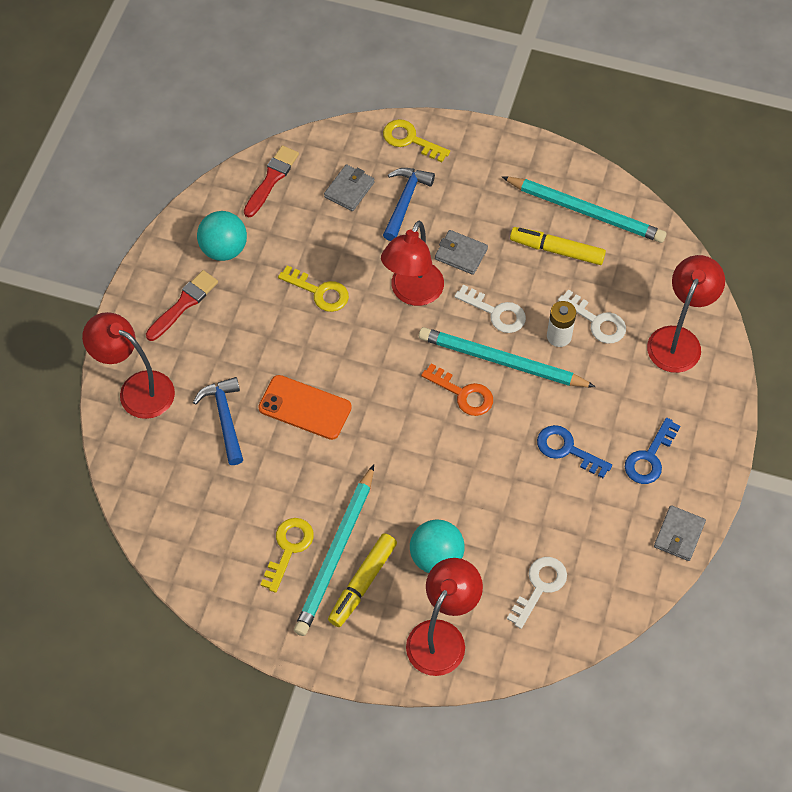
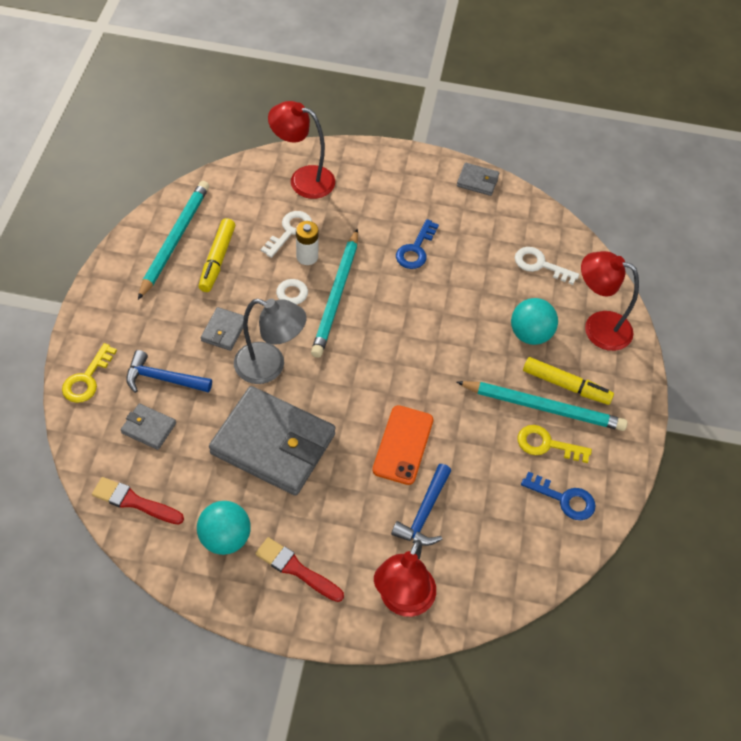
camera: 100 degrees left, 5 degrees down
(225, 418) = (424, 513): blue hammer -> blue hammer turned 45 degrees counterclockwise
(319, 292) = (273, 444): yellow key -> grey wallet
(412, 293) = (270, 366): red lamp -> grey lamp
(463, 394) = (372, 322): orange key -> none
(649, 457) = (414, 198): blue key -> blue key (564, 499)

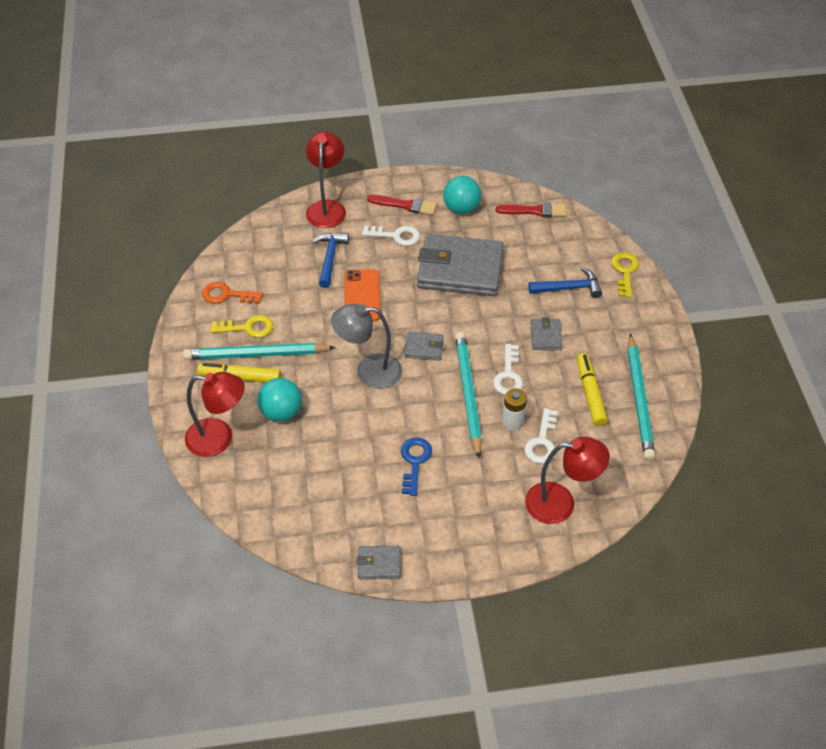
camera: 165 degrees right, 5 degrees down
(148, 428) = (556, 254): grey wallet -> grey wallet (424, 348)
(270, 366) = (493, 320): grey lamp -> grey lamp (369, 371)
(540, 265) = (287, 485): white key -> white key (396, 236)
(564, 499) = (226, 295): blue key -> orange key

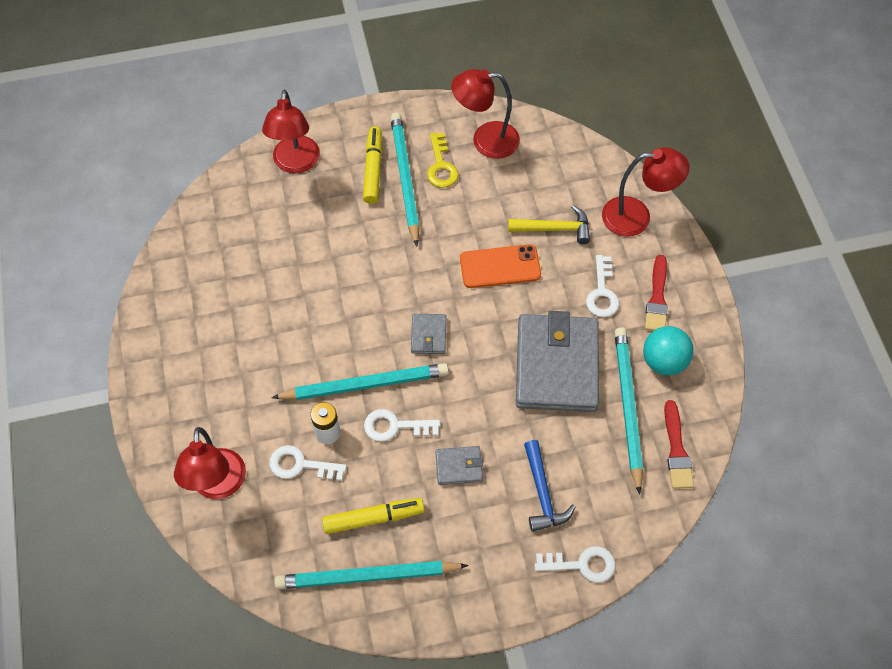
camera: 85 degrees right, 10 degrees up
(226, 295) = (485, 140): orange key -> red lamp
(281, 412) = (330, 211): turquoise ball -> none
(330, 258) = (554, 229): blue hammer -> yellow hammer
(369, 371) = (390, 284): grey lamp -> none
(379, 564) = (149, 316): grey wallet -> none
(414, 461) = (271, 338): blue key -> none
(499, 233) = (627, 407): none -> turquoise pencil
(625, 271) = (582, 564): yellow key -> white key

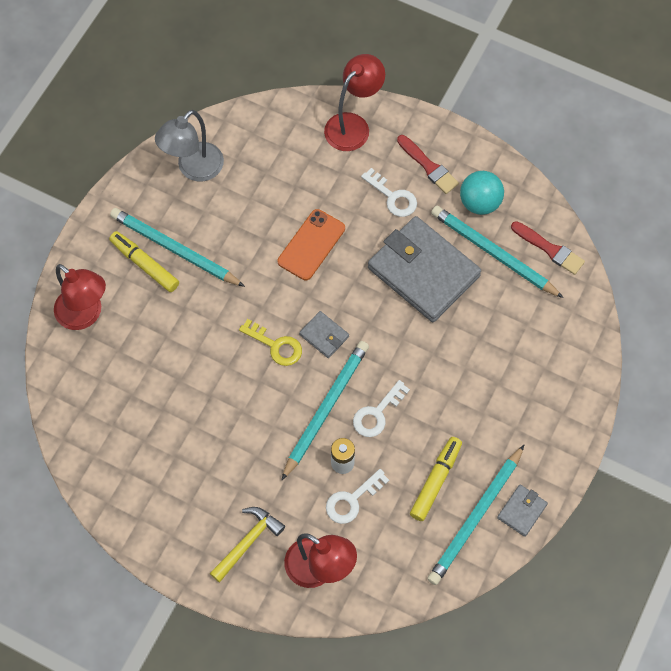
camera: 50 degrees left, 5 degrees up
(441, 166) = (187, 216): yellow key -> yellow key (276, 345)
(459, 466) = (444, 395): grey wallet -> grey wallet (522, 511)
(485, 140) = (194, 169): red lamp -> grey lamp
(542, 493) = (510, 357): blue hammer -> none
(554, 229) = (313, 185): yellow hammer -> yellow hammer (247, 542)
(582, 564) = (580, 373): white key -> none

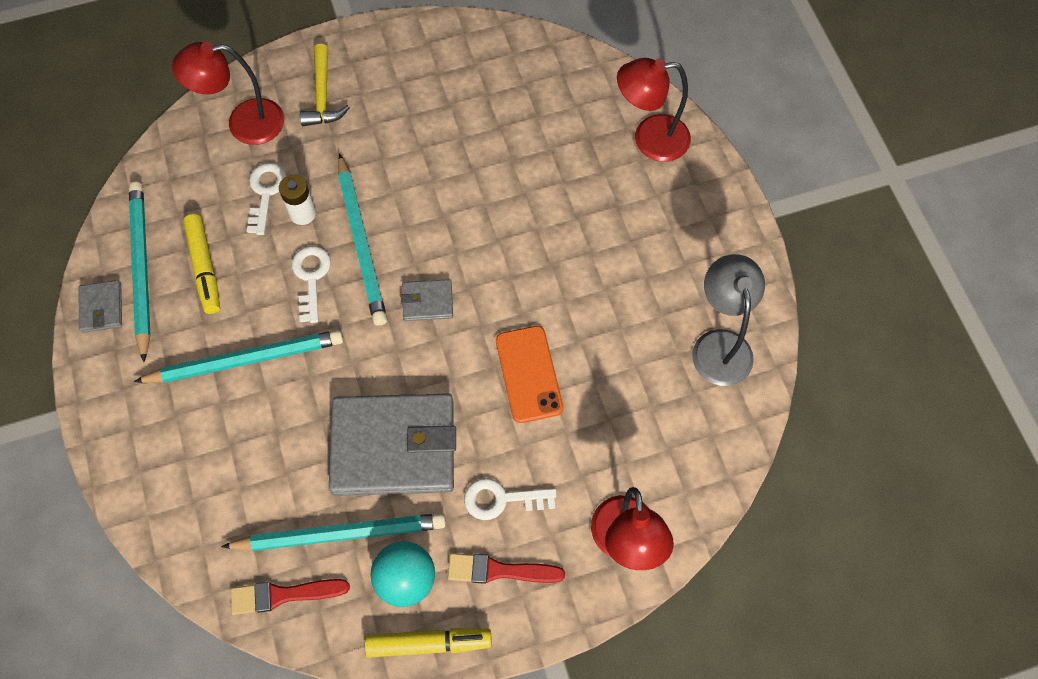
camera: 135 degrees right, 0 degrees up
(145, 265) = (653, 221): yellow marker -> yellow marker (428, 643)
(175, 250) = (644, 256): turquoise pencil -> turquoise pencil (245, 359)
(276, 345) = (461, 256): yellow key -> none

